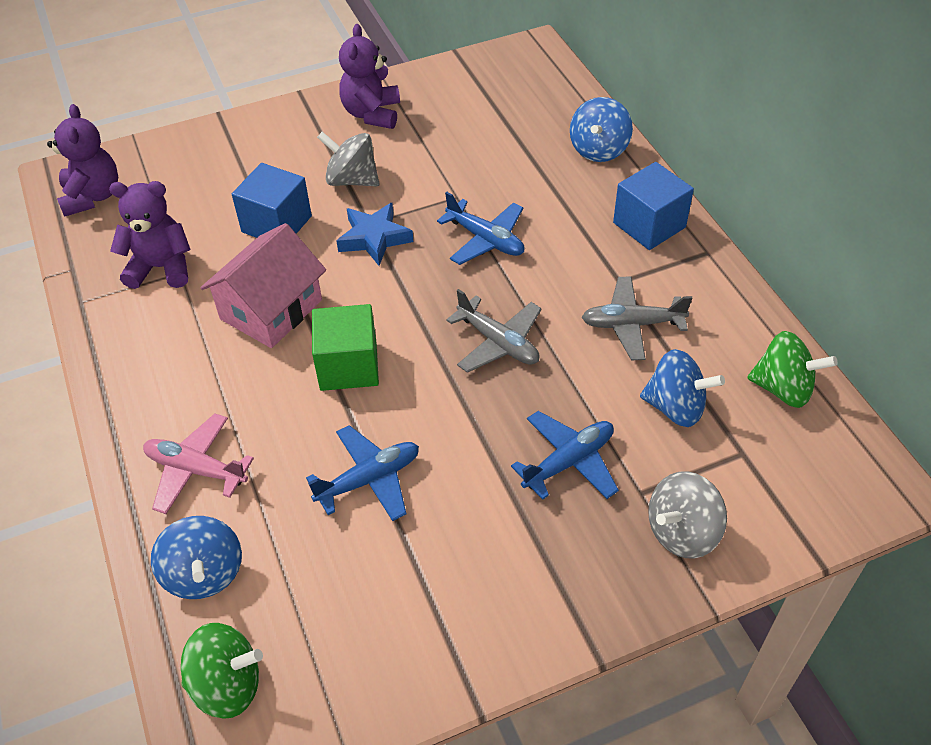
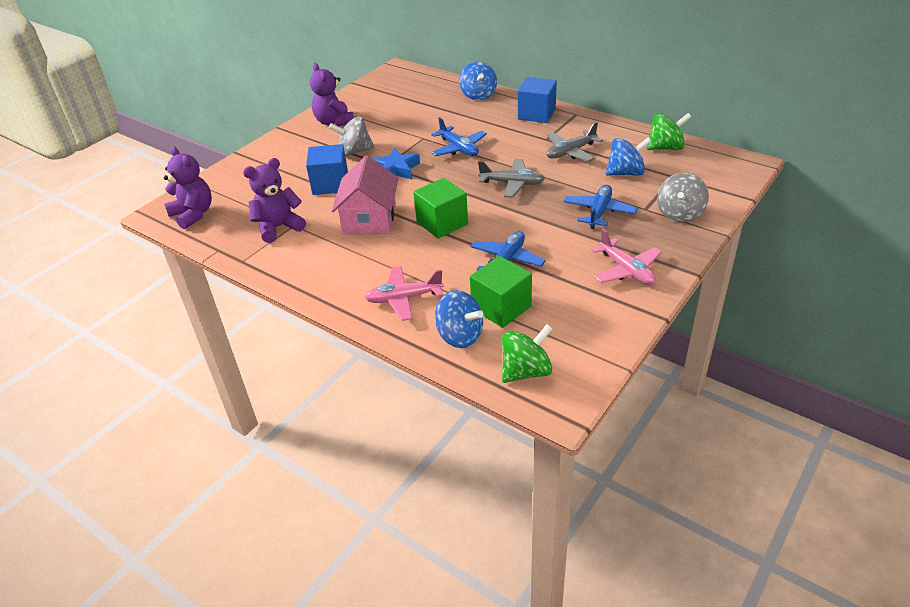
camera: 30 degrees left, 10 degrees down
(292, 557) = (501, 307): none -> green cube
(485, 239) = (459, 148): blue plane -> blue plane turned 45 degrees clockwise
(508, 592) = (626, 270): none -> pink plane

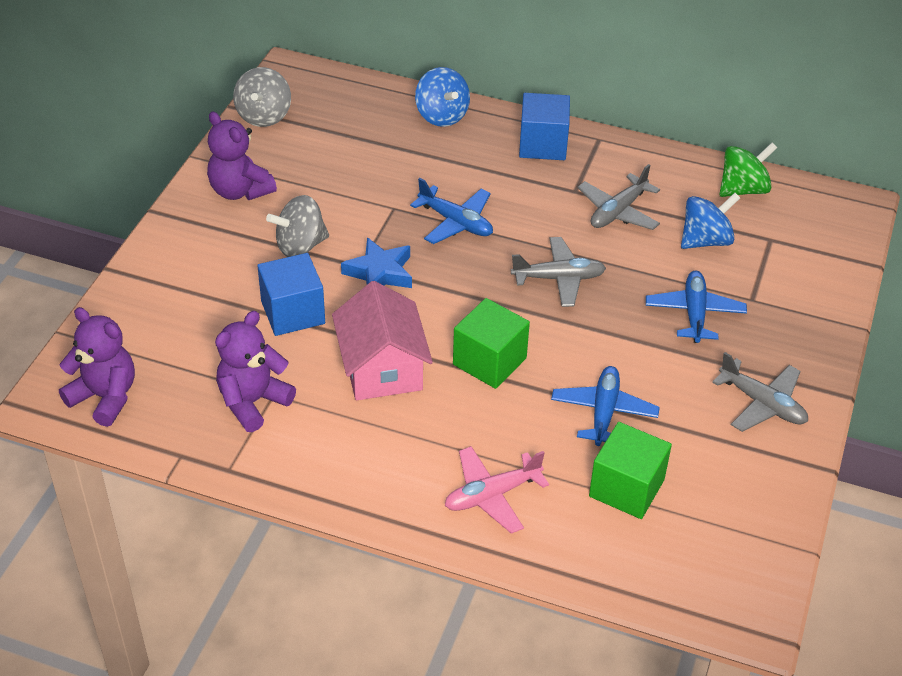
camera: 20 degrees left, 5 degrees up
(460, 336) = (591, 541): blue spinning top -> none
(526, 371) = (695, 578): green spinning top -> none
(626, 270) = (762, 403): pink plane -> grey plane
(679, 214) = (798, 302): grey spinning top -> grey spinning top (264, 116)

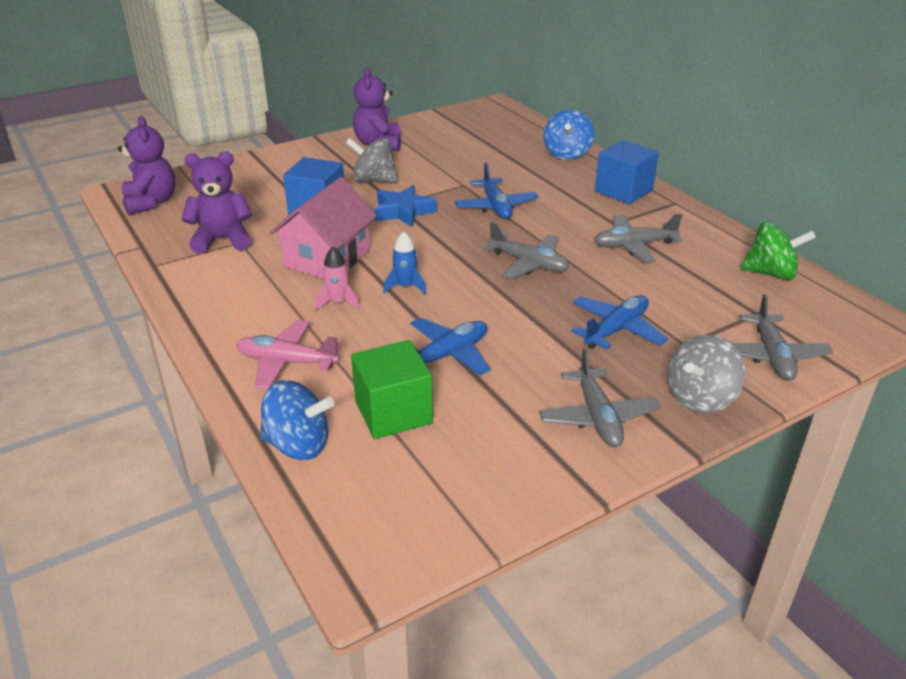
camera: 40 degrees right, 10 degrees down
(264, 116) = (447, 118): grey spinning top -> grey spinning top (700, 398)
(455, 411) = (338, 302): none -> pink rocket
(489, 361) = (405, 287): green cube -> blue rocket
(705, 240) = (690, 290): blue spinning top -> blue spinning top (298, 445)
(816, 278) = (771, 356): none -> grey plane

